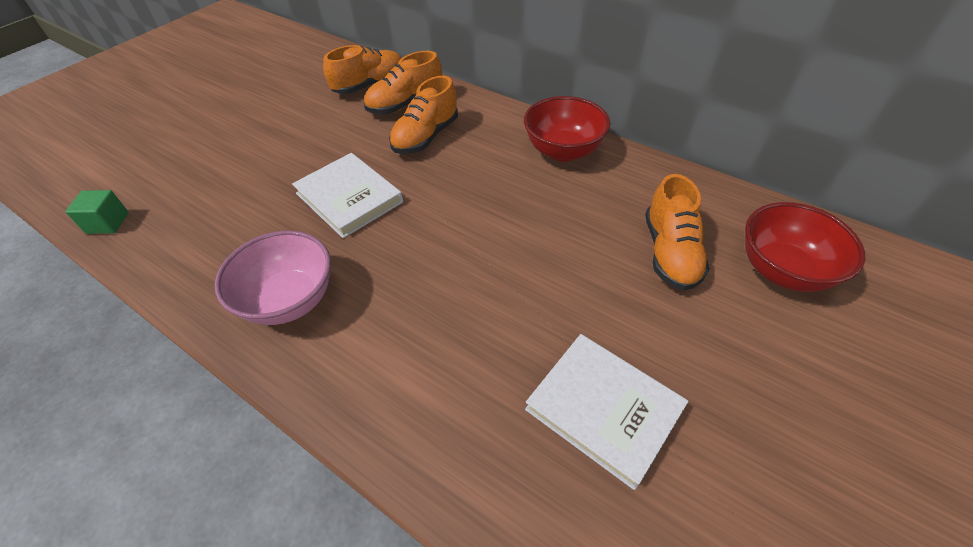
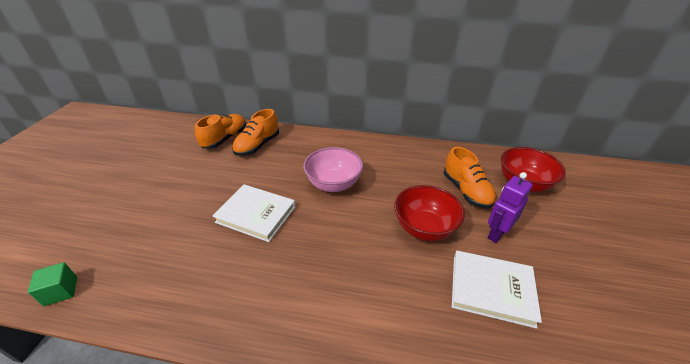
camera: 25 degrees left, 10 degrees down
(289, 300) = (256, 296): pink bowl -> pink bowl (333, 184)
(426, 137) = (284, 162): orange shoe -> none
(563, 151) = (373, 151): red bowl -> red bowl (424, 228)
(673, 332) = (496, 233): none -> purple robot

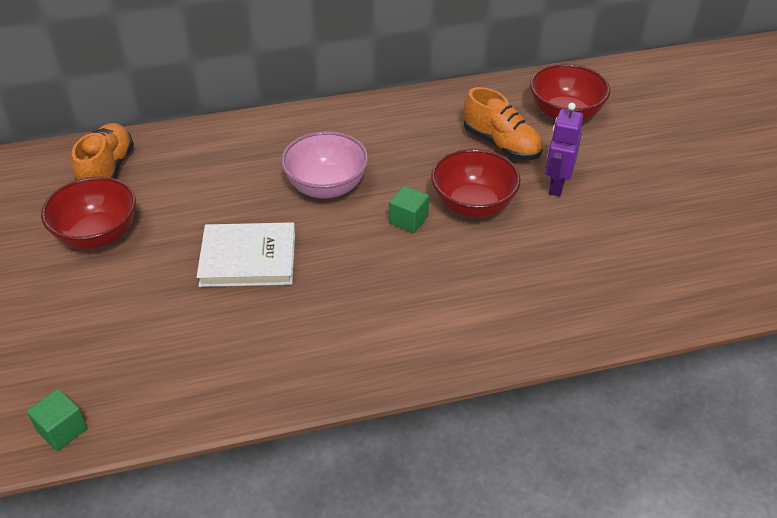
camera: 25 degrees left, 5 degrees up
(190, 172) = (98, 235): none -> red bowl
(257, 145) = (171, 165): orange shoe -> none
(373, 223) = (408, 220): none -> green cube
(491, 289) = (573, 246): white book -> none

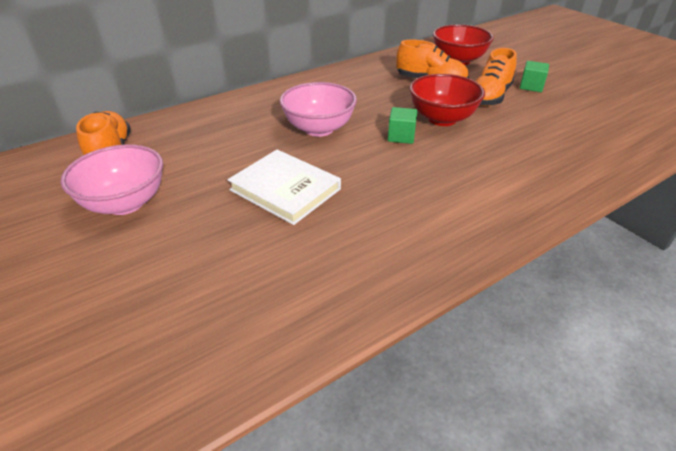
camera: 20 degrees left, 5 degrees down
(62, 430) = (169, 399): green cube -> green cube (531, 86)
(98, 235) = (125, 203): red bowl -> pink bowl
(248, 259) = (285, 189): white book -> white book turned 60 degrees clockwise
(556, 185) = (489, 97): purple robot -> orange shoe

